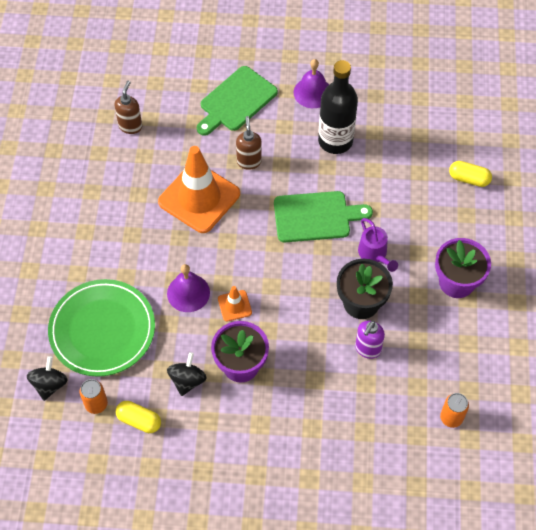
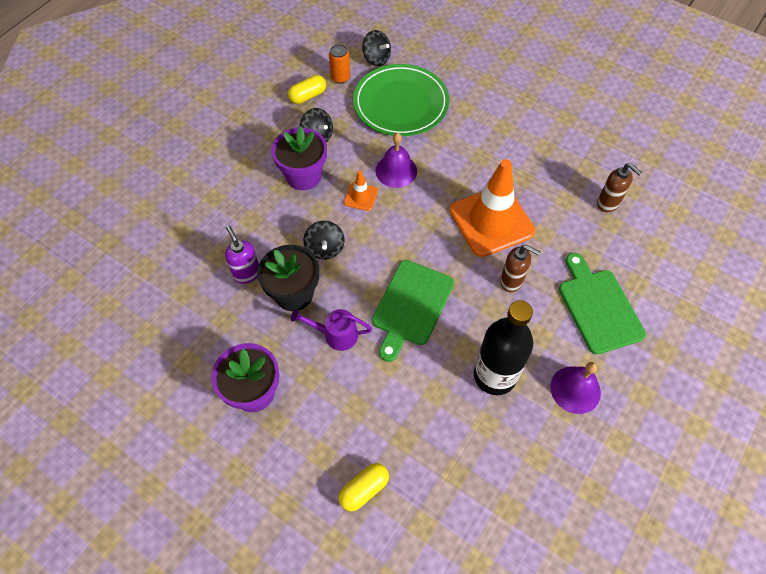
camera: 120 degrees right, 0 degrees up
(304, 304) = (325, 248): none -> black spinning top
(451, 417) = (135, 302): orange can -> none

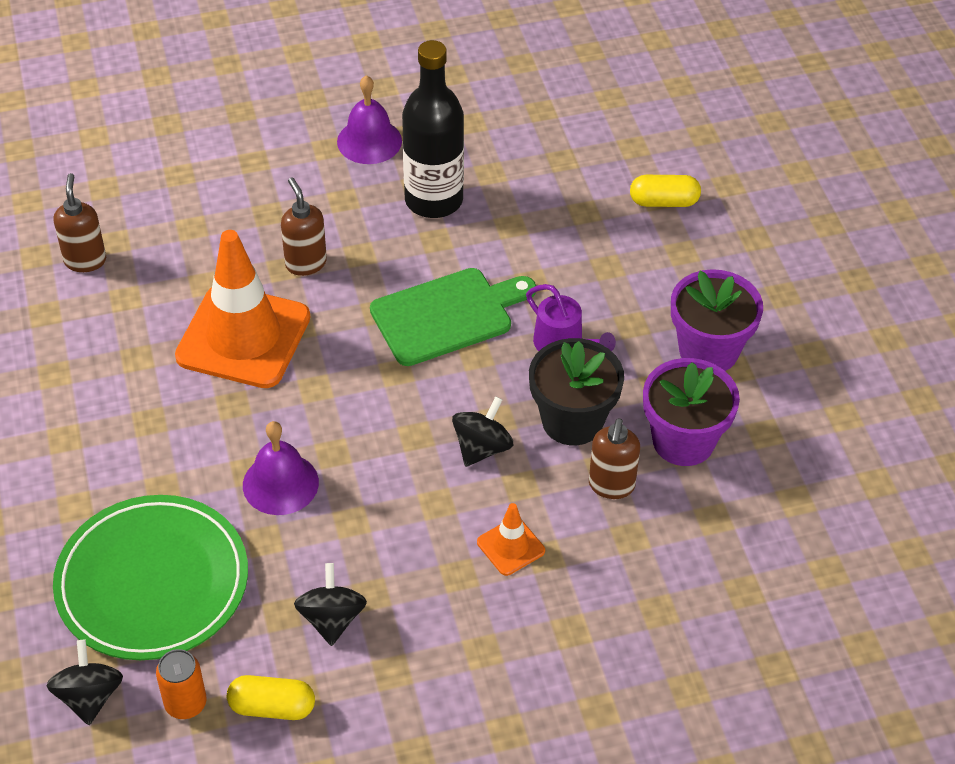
camera: 140 degrees left, 10 degrees down
(247, 273) = (611, 486): purple soap dispenser -> brown soap dispenser
(303, 176) = (413, 569): purple flower pot -> purple flower pot (683, 441)
(361, 197) = (367, 482): orange traffic cone -> orange traffic cone (511, 546)
(598, 307) = (250, 182): green cutting board -> none

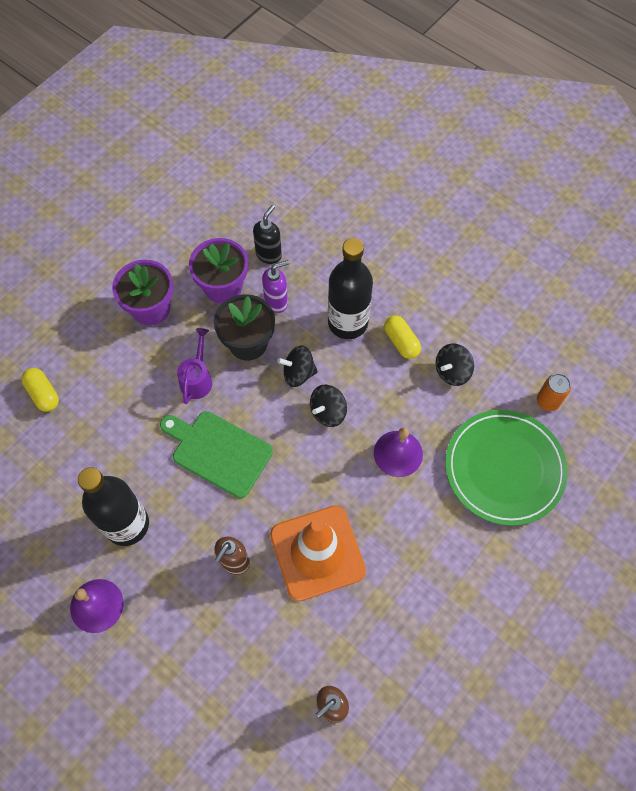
camera: 125 degrees left, 15 degrees up
(89, 696) = (583, 446): black spinning top -> black spinning top (328, 412)
(272, 707) = (516, 363): yellow capsule -> yellow capsule (401, 342)
(511, 546) = (348, 323): orange traffic cone -> black bottle
(611, 486) = (276, 302): brown soap dispenser -> purple soap dispenser
(699, 522) = (269, 254): none -> black soap dispenser

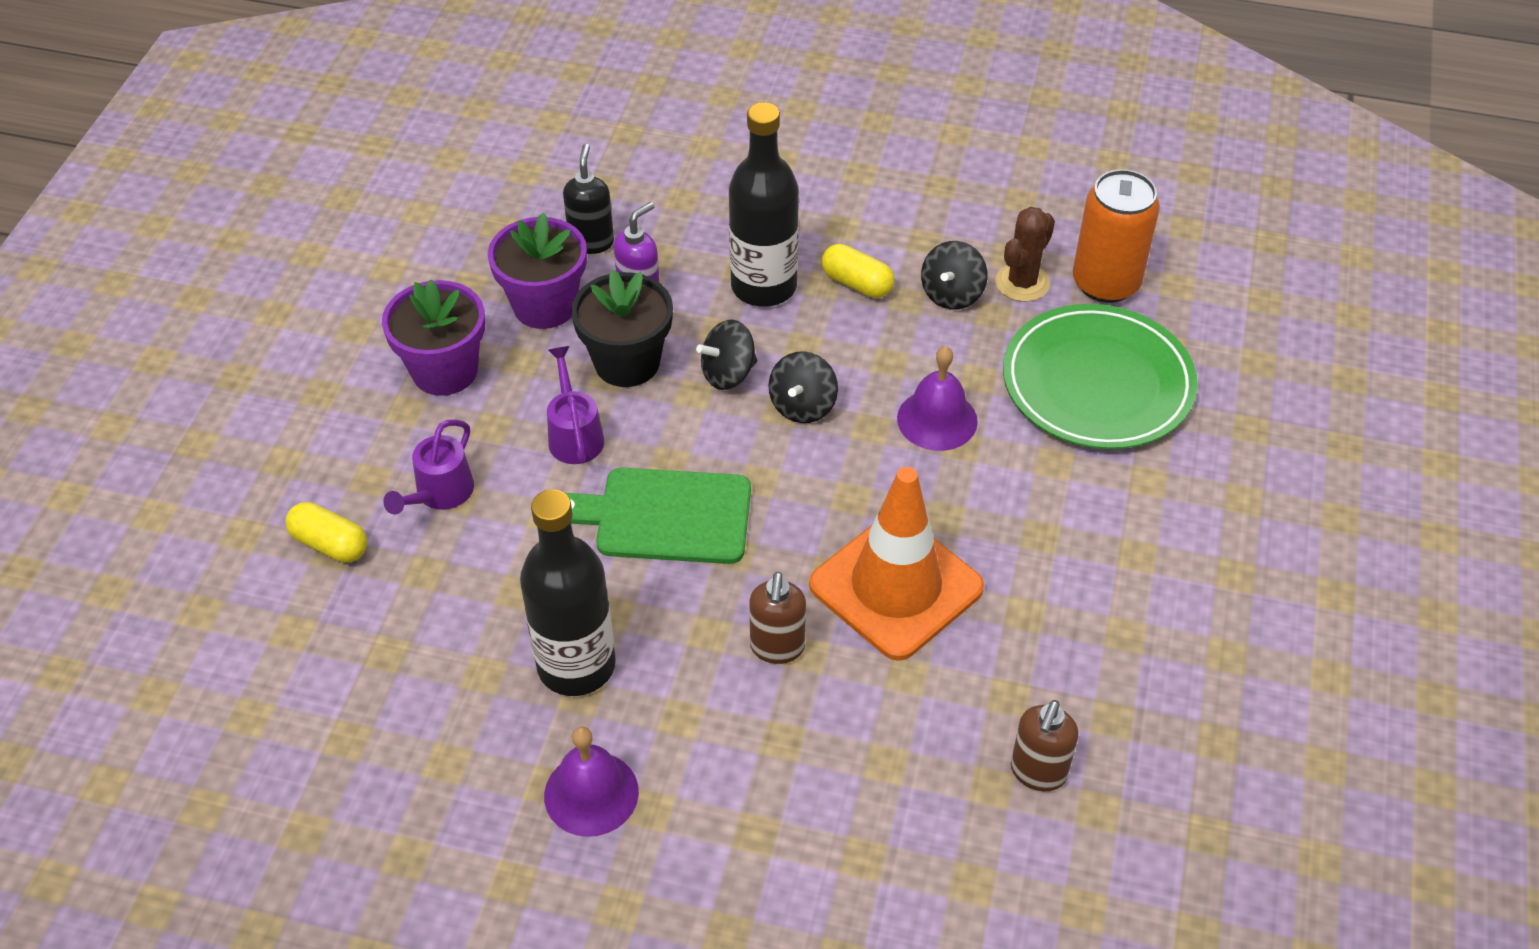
camera: 25 degrees left, 15 degrees down
(111, 387) = (439, 494): none -> purple watering can
(497, 381) = (1022, 283): none -> brown cactus
(548, 401) = (1106, 283): orange can -> orange can, size x1.80

